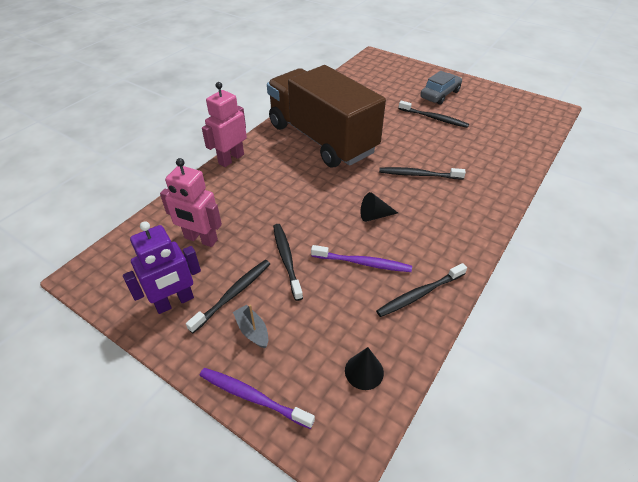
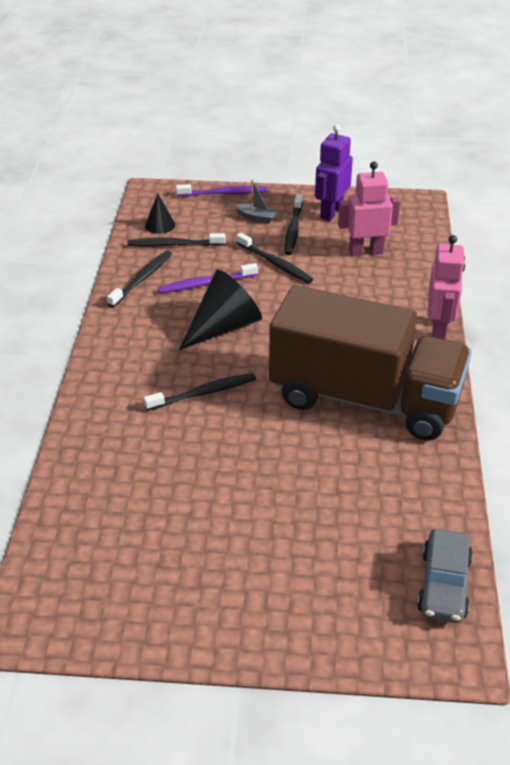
camera: 150 degrees right, 5 degrees down
(374, 216) = (223, 327): black cone -> black cone, size x1.92
(434, 118) = (232, 506): black toothbrush -> black toothbrush (173, 245)
(440, 94) = (252, 575): grey car -> grey car (444, 585)

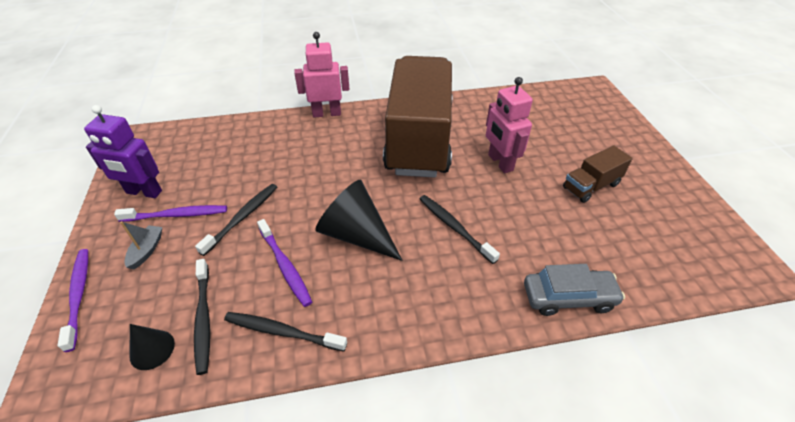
camera: 105 degrees left, 5 degrees up
(218, 533) = (591, 186): none -> brown truck
(293, 230) = (177, 215): black toothbrush -> purple toothbrush
(366, 251) = (219, 160): pink robot -> pink robot (500, 163)
(444, 585) = (555, 95): grey car -> grey car (568, 297)

